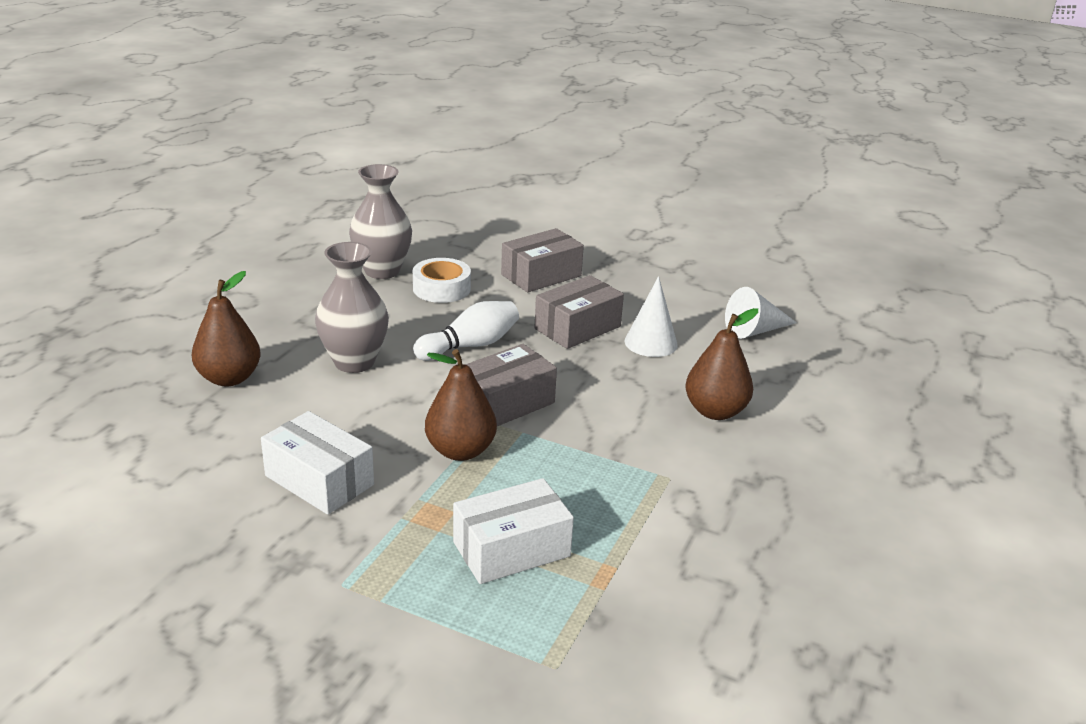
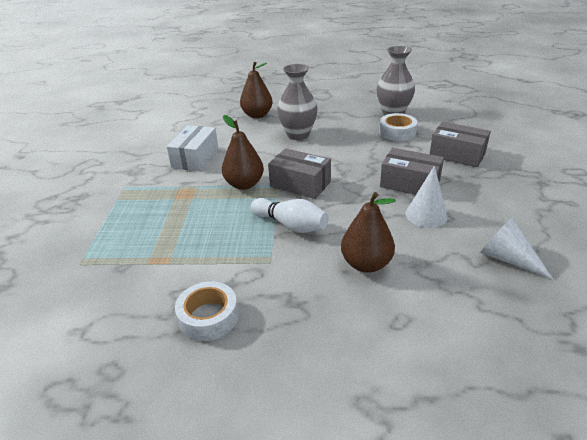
camera: 70 degrees right, 5 degrees up
(470, 346) = (347, 157): white bowling pin -> white bowling pin (291, 225)
(511, 549) = (168, 223): white box -> none
(750, 552) = (208, 317): none -> white tape

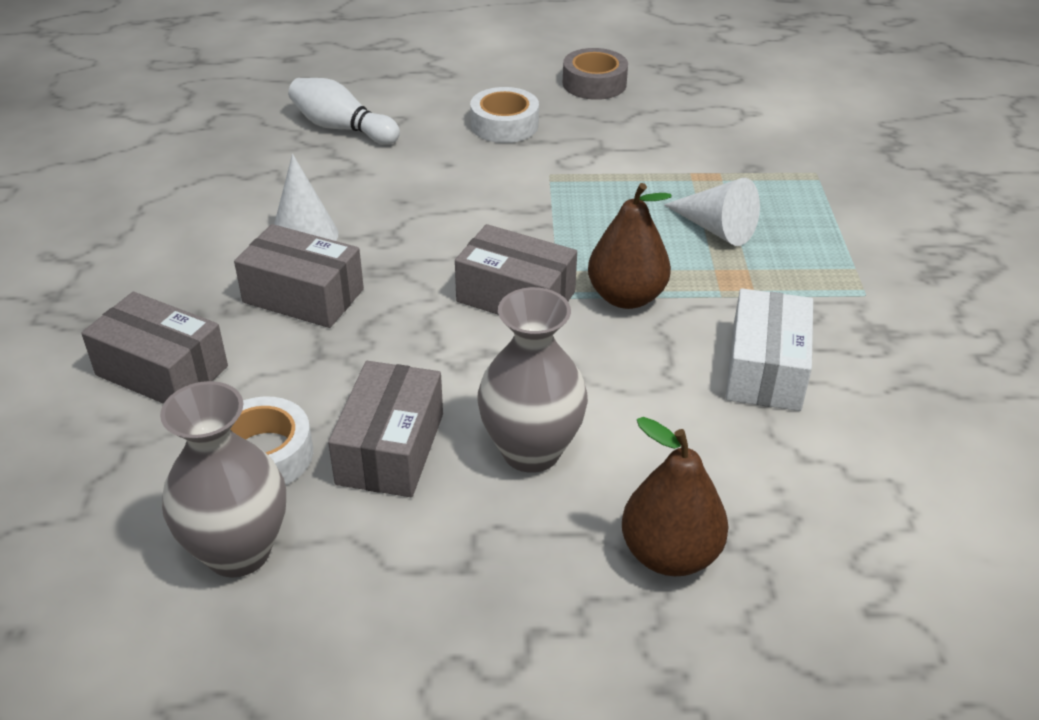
camera: 175 degrees right, 5 degrees up
(203, 379) = (594, 83): none -> grey tape
(208, 317) = (609, 123): white tape -> white tape (504, 125)
(291, 225) = (526, 221): white bowling pin -> white bowling pin (342, 128)
(350, 134) = (390, 448): none -> grey box
(366, 264) = (419, 171): brown pear -> none
(507, 259) = (227, 177): white cone -> white cone (716, 228)

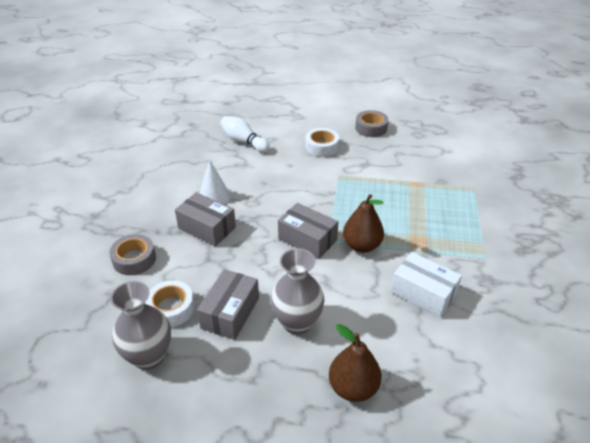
camera: 10 degrees right, 0 degrees up
(162, 371) = (134, 259): grey box -> grey tape
(716, 228) = (415, 213): white cone -> none
(765, 369) = (423, 293): white box -> white box turned 75 degrees counterclockwise

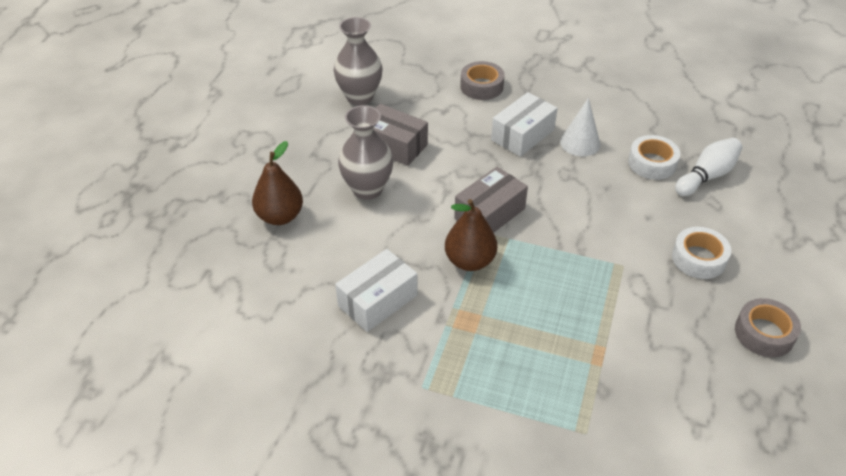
camera: 100 degrees right, 5 degrees up
(171, 308) = (410, 109): white tape -> white tape (652, 163)
(207, 228) = (522, 135): grey box -> white box

